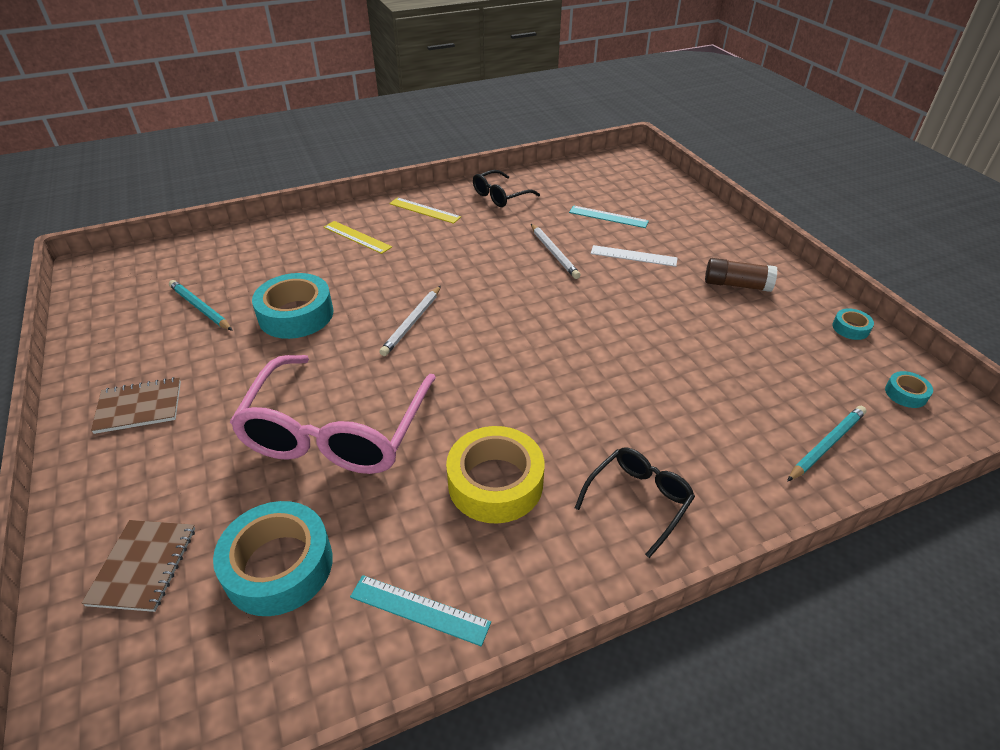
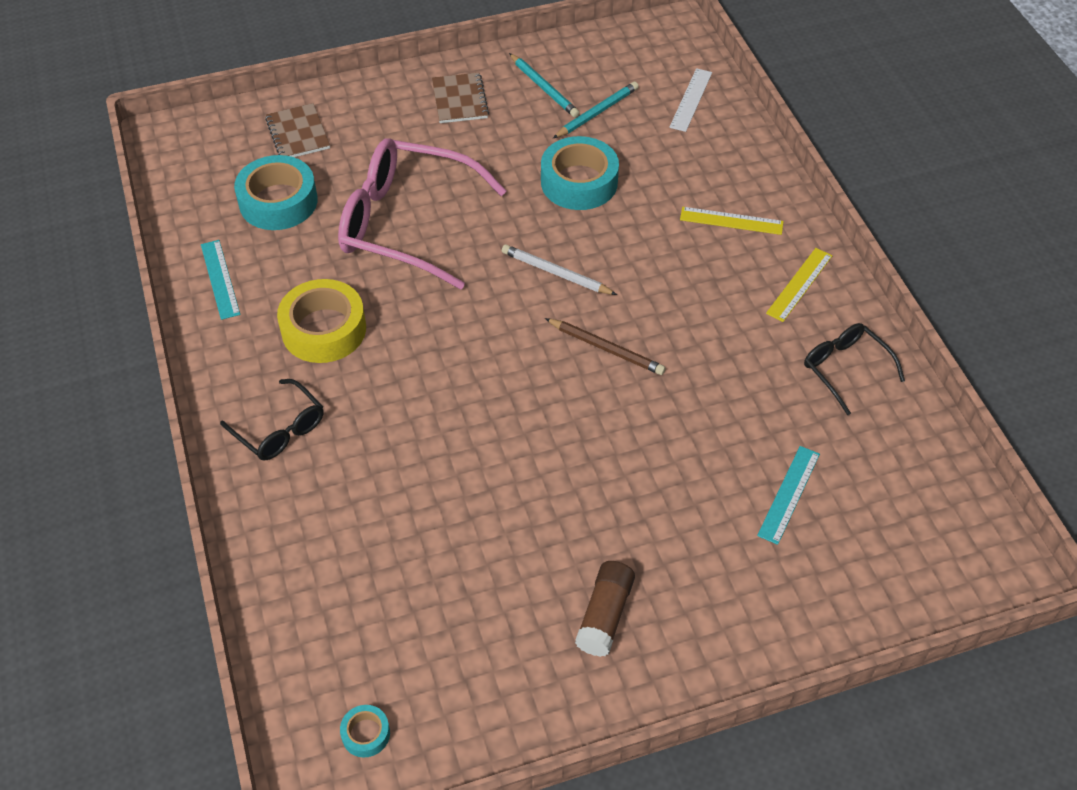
camera: 95 degrees right, 10 degrees up
(143, 566) = (298, 133): brown notebook -> brown notebook turned 60 degrees clockwise
(357, 237) = (731, 221): yellow ruler -> yellow ruler turned 60 degrees clockwise
(419, 610) = (220, 279): turquoise ruler -> turquoise ruler turned 45 degrees counterclockwise
(496, 292) = (606, 348): none -> brown pencil
(554, 253) = (690, 415): white pencil -> none
(633, 256) = (681, 505): white ruler -> white ruler (691, 100)
(826, 444) = (308, 611): turquoise pencil -> turquoise pencil (544, 88)
(850, 328) = (495, 726): turquoise tape -> none

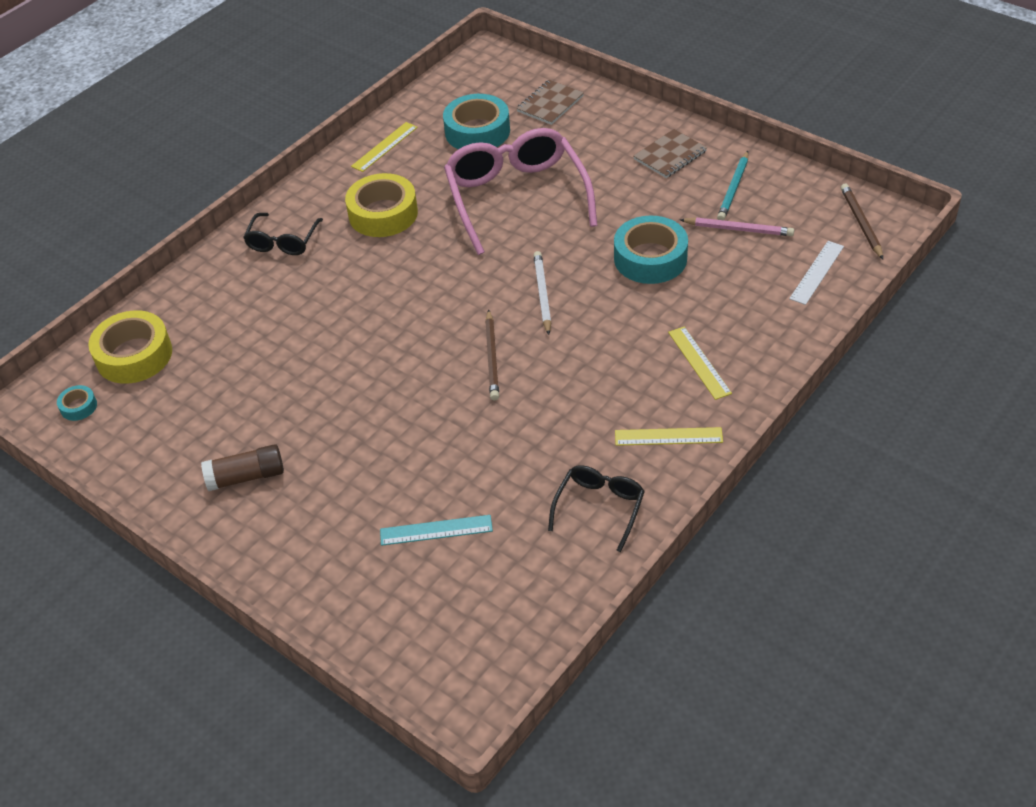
camera: 60 degrees right, 5 degrees down
(220, 279) = (384, 146): turquoise ruler -> yellow ruler
(331, 644) = (134, 355): none -> yellow tape
(597, 113) = (739, 229): turquoise pencil -> pink pencil
(658, 45) = (861, 223): none -> brown pencil
(691, 100) = (817, 272): white ruler -> white ruler turned 45 degrees counterclockwise

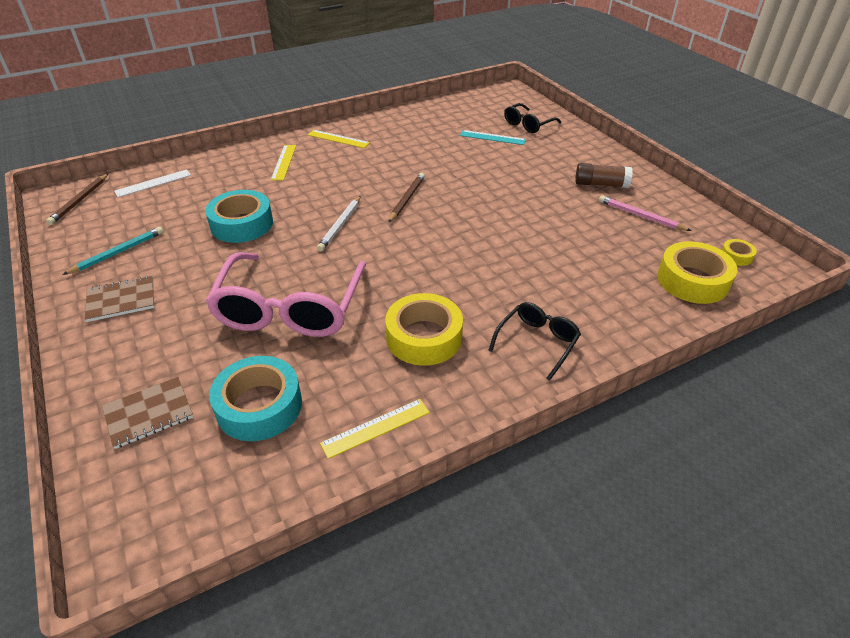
camera: 160 degrees left, 5 degrees down
(78, 407) = (736, 256): turquoise tape -> yellow tape
(599, 508) = (401, 125): black glasses -> black glasses (528, 124)
(739, 229) = (158, 223): pink pencil -> pink pencil (640, 216)

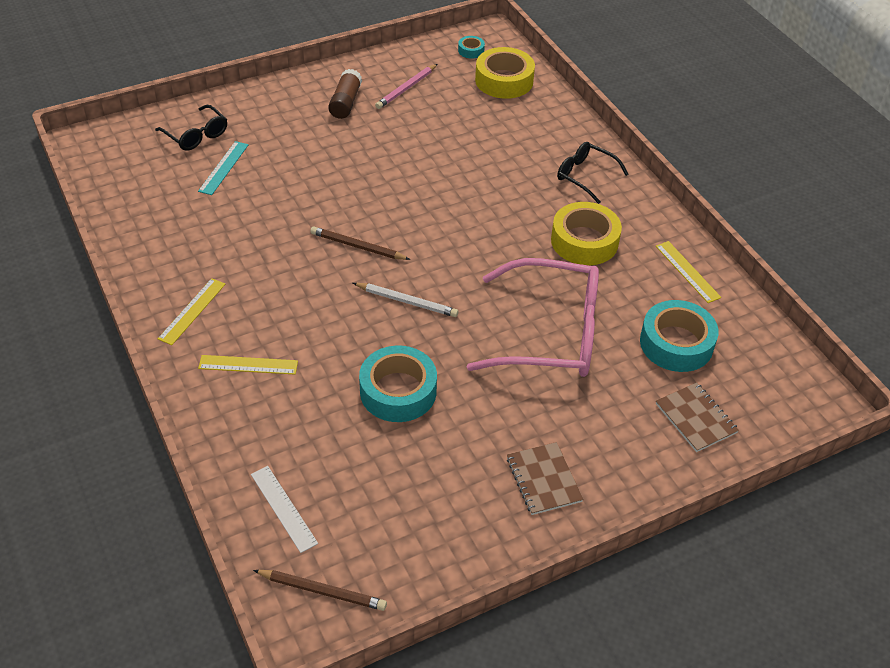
camera: 90 degrees left, 5 degrees up
(118, 252) = (453, 507): turquoise pencil -> none
(736, 256) = (471, 50): yellow tape -> turquoise tape

